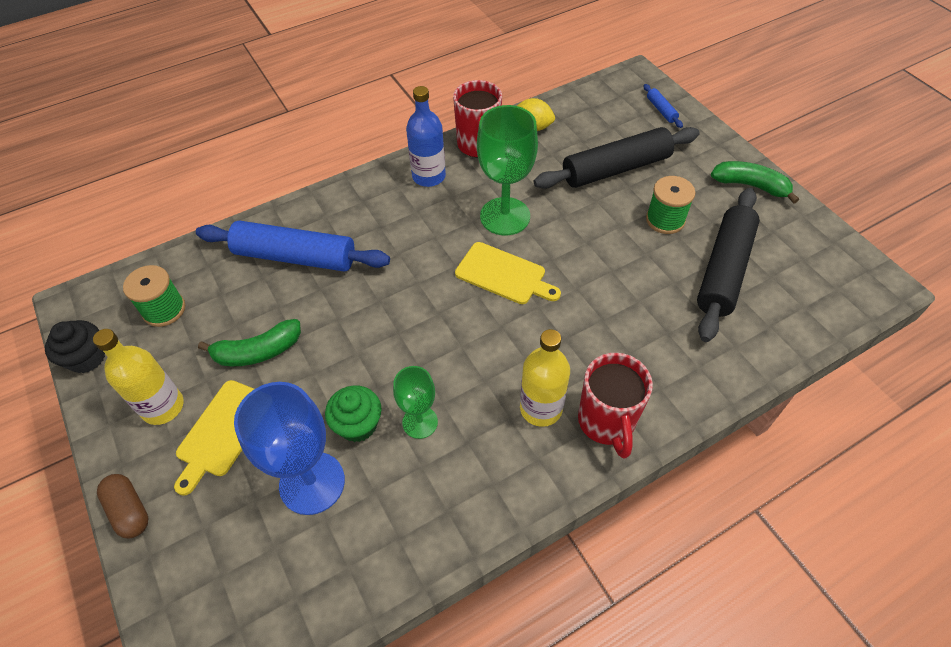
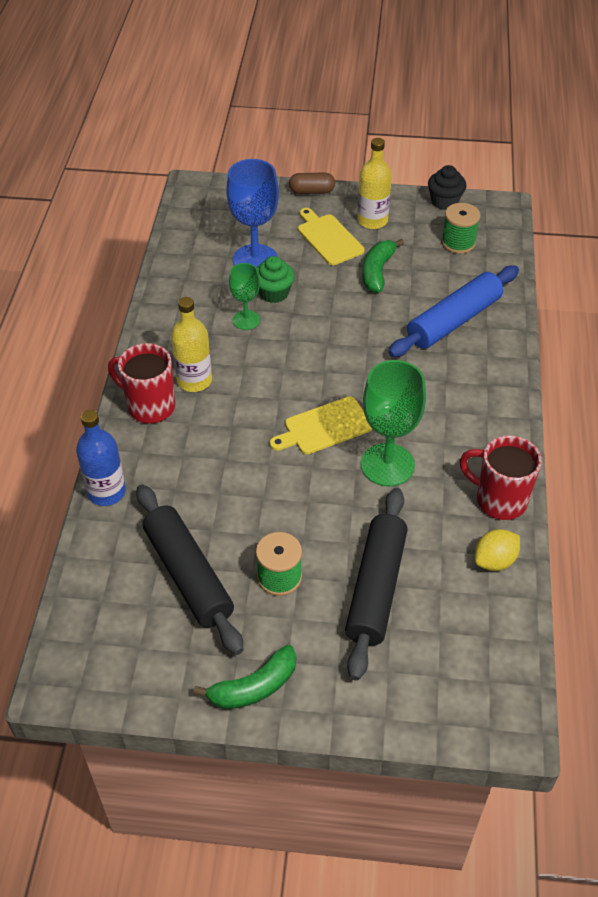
camera: 125 degrees right, 5 degrees down
(429, 176) = (484, 441): blue bottle -> blue bottle (106, 492)
(661, 110) = (431, 702): blue rolling pin -> none

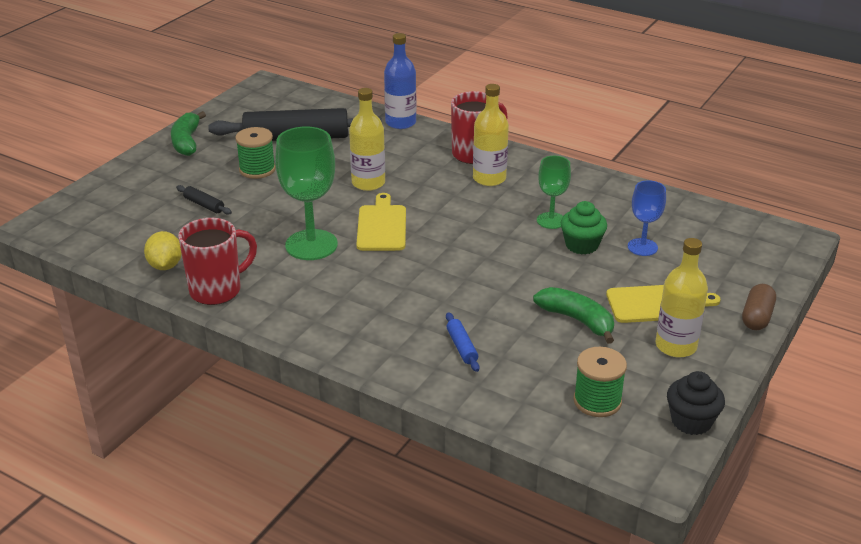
camera: 115 degrees right, 15 degrees down
(253, 468) = (368, 183): none -> yellow bottle
(255, 260) = (642, 247): blue goblet -> blue goblet, size x0.57
(376, 588) = (204, 205): black rolling pin -> black rolling pin, size x0.41
(454, 320) = (462, 347): blue rolling pin -> blue rolling pin, size x0.41

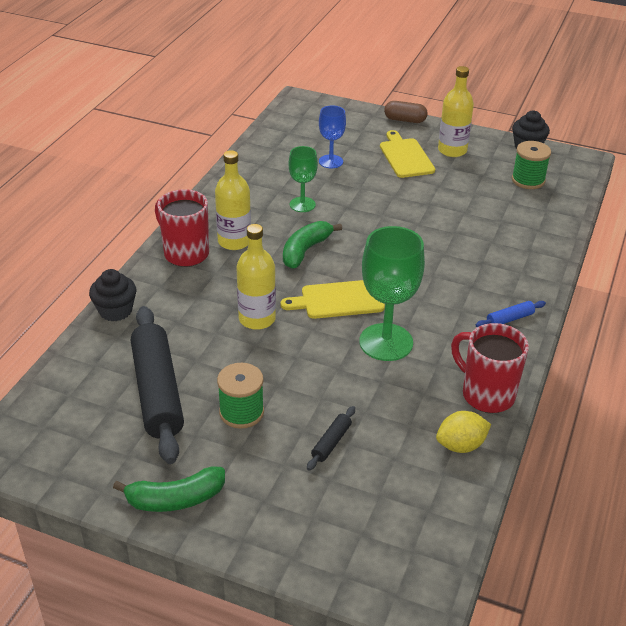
camera: 100 degrees left, 5 degrees up
(400, 122) = (115, 311): blue bottle -> black cupcake
(462, 347) = (499, 239): blue rolling pin -> blue rolling pin (509, 319)
(577, 320) = (440, 189): green banana -> green banana (305, 251)
(581, 245) = (337, 189): green cupcake -> none

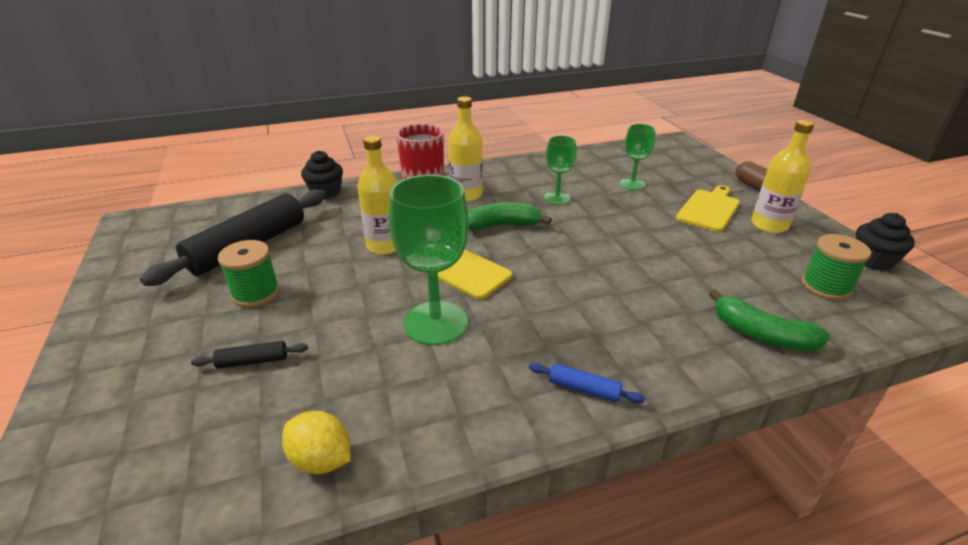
camera: 50 degrees right, 5 degrees down
(175, 499) = (117, 313): green banana -> green banana (761, 335)
(331, 161) = (632, 184): blue goblet -> green goblet
(486, 394) = (431, 436): red mug -> none

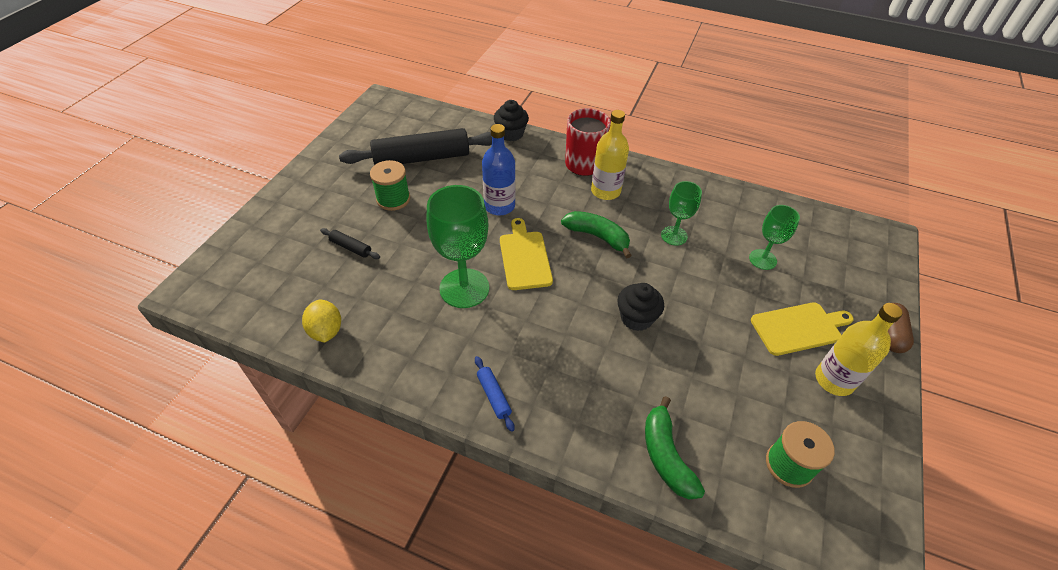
camera: 40 degrees right, 15 degrees up
(385, 245) = (499, 206): yellow bottle -> blue bottle
(873, 260) = (883, 480): black cupcake -> black cupcake (636, 318)

